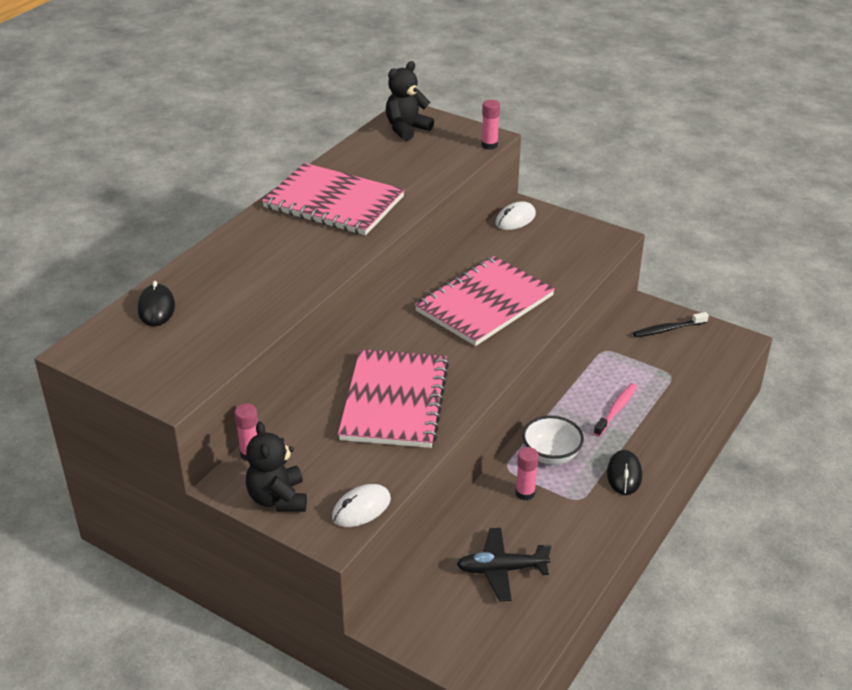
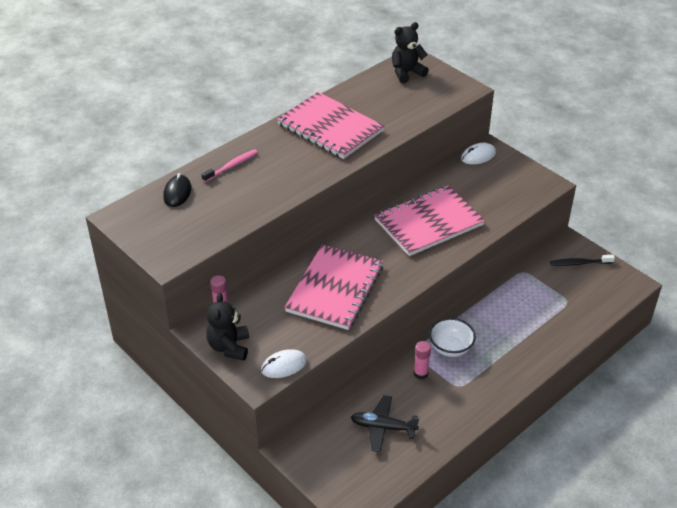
camera: 15 degrees right, 5 degrees up
(489, 145) = (465, 96): pink glue stick -> none
(616, 410) = (513, 321): pink toothbrush -> pink toothbrush (231, 166)
(624, 475) = (500, 374): black mouse -> none

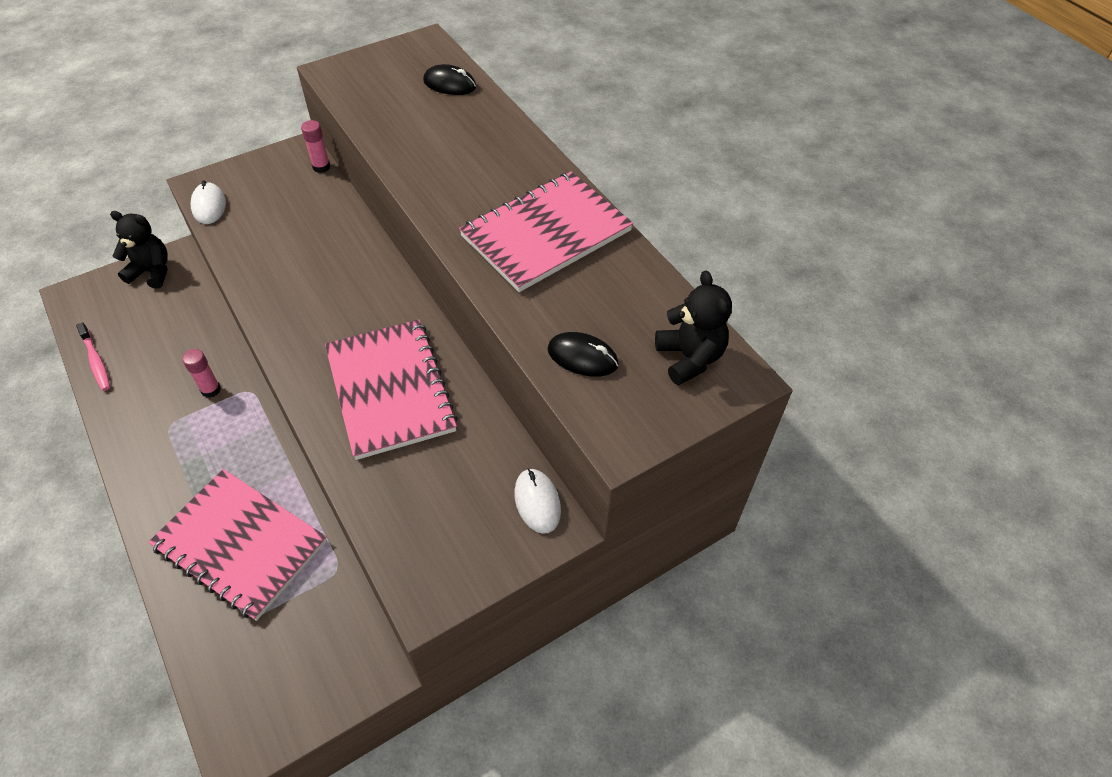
camera: 100 degrees right, 10 degrees up
(229, 347) = (262, 168): black teddy bear -> black teddy bear (152, 272)
(231, 166) = (486, 130): pink toothbrush -> pink toothbrush (96, 361)
(335, 289) = (305, 265): pink notebook -> pink notebook (240, 544)
(383, 427) = (154, 337): black plane -> none
(420, 105) = (582, 357): none -> black mouse
(450, 348) = (234, 432): white bowl -> none
(580, 263) = (321, 670): black toothbrush -> none

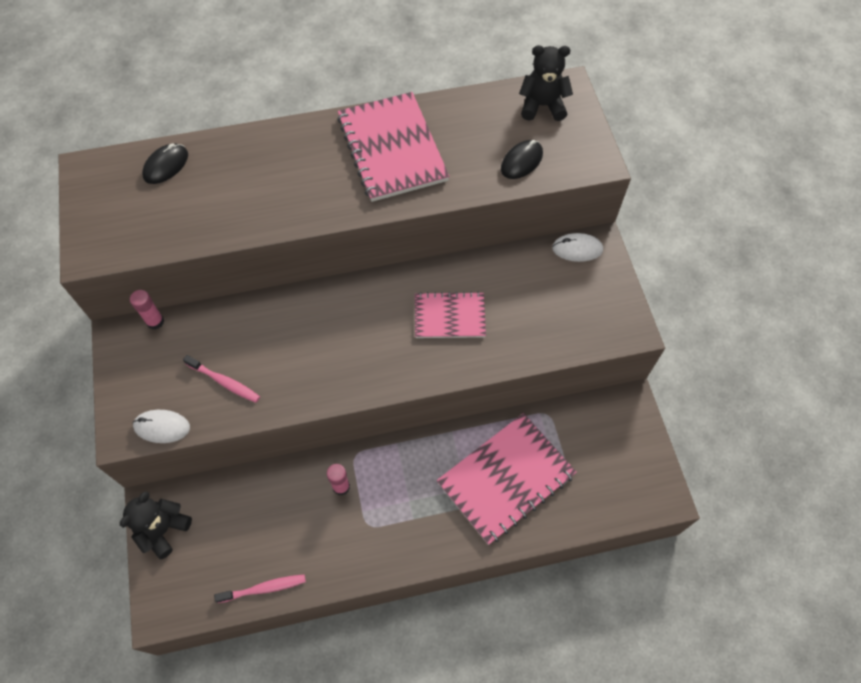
camera: 70 degrees left, 10 degrees up
(265, 232) = (224, 382): none -> pink toothbrush
(390, 390) = (449, 316): pink notebook -> pink notebook, size x0.61

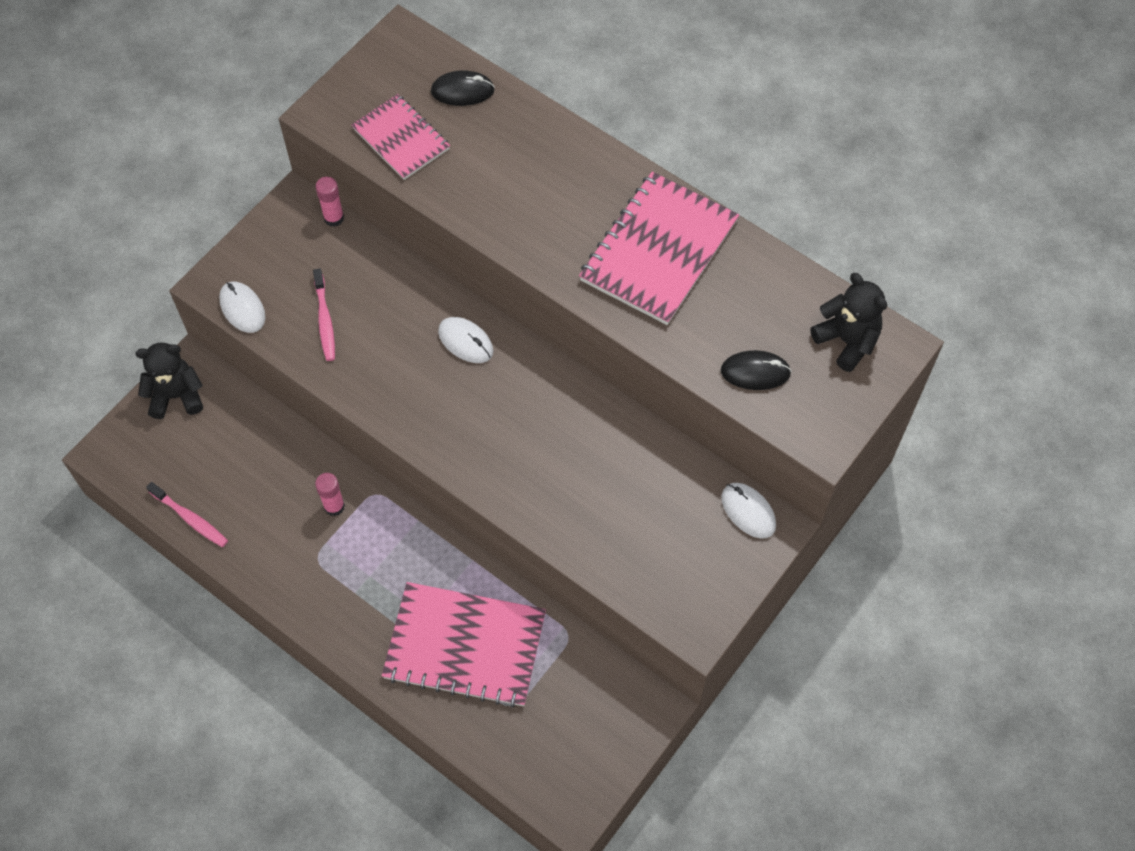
camera: 50 degrees right, 0 degrees up
(324, 311) = (465, 341): none -> white mouse
(449, 316) = (559, 452): pink notebook -> pink notebook (401, 139)

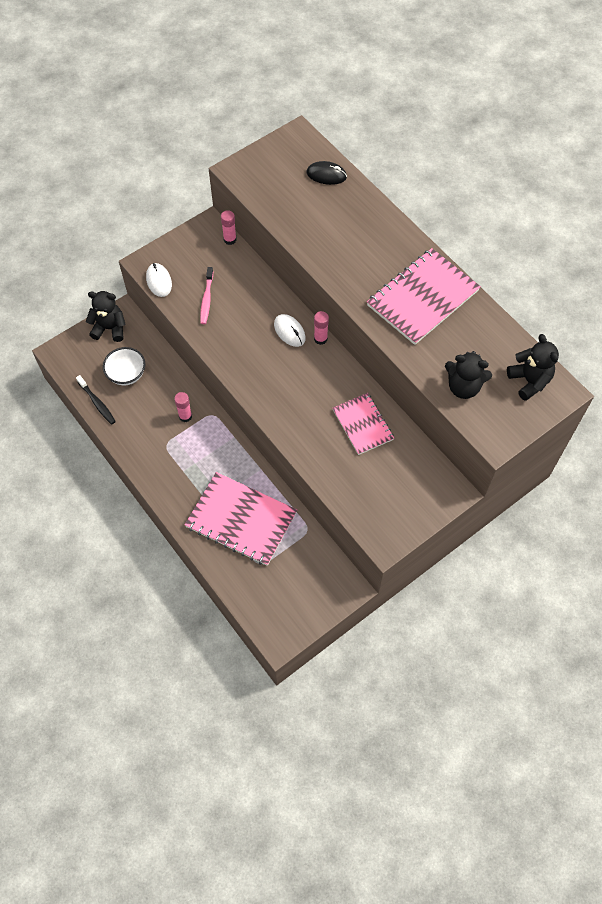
camera: 15 degrees right, 0 degrees up
(190, 518) = (97, 403): pink toothbrush -> black toothbrush
(224, 462) = (127, 374): none -> white bowl
(401, 139) = (280, 195): pink notebook -> pink notebook (362, 424)
(515, 342) = (320, 339): none -> pink glue stick
(748, 511) = (439, 477): white mouse -> none
(755, 372) = (463, 387): black mouse -> black teddy bear

